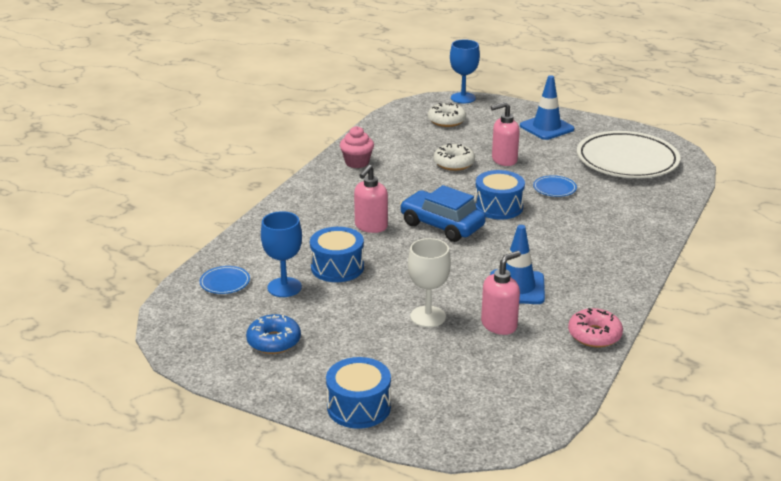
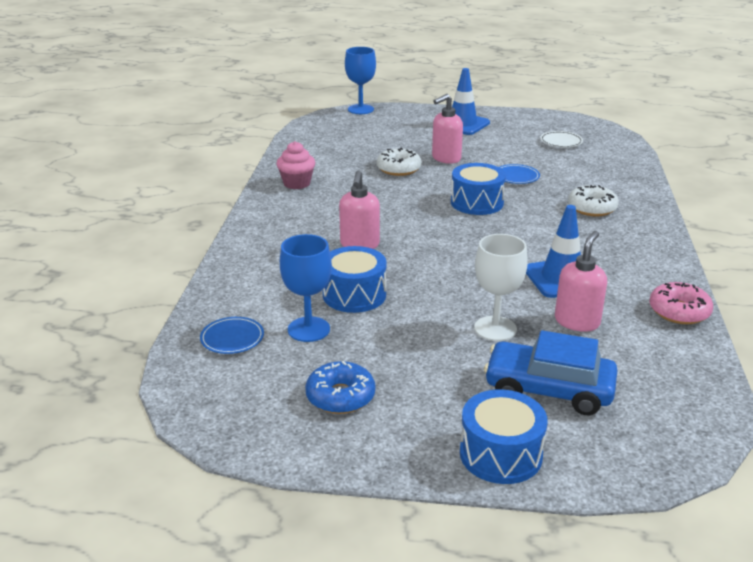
camera: 20 degrees left, 0 degrees up
(442, 225) = (434, 230): blue car -> blue car (548, 390)
(446, 121) = (360, 131): white donut -> white donut (592, 208)
(627, 161) = (561, 142): white plate -> white plate, size x0.41

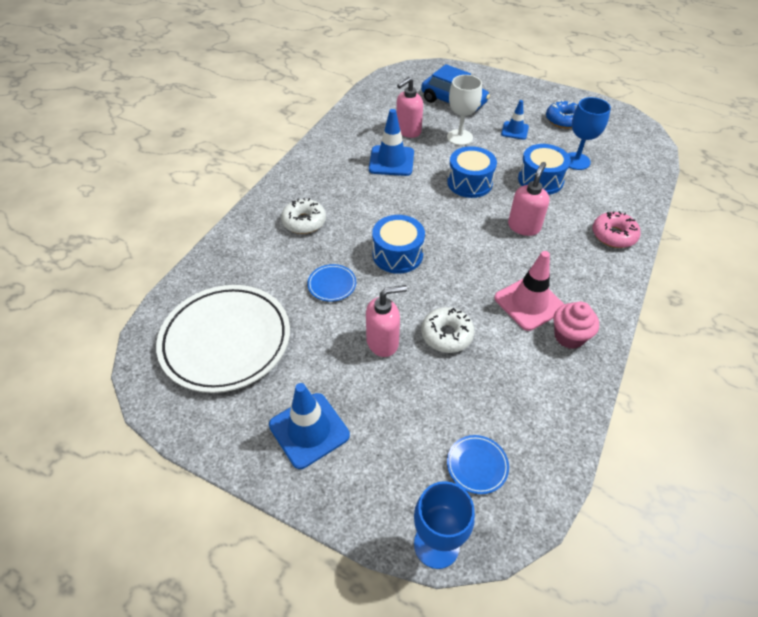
camera: 160 degrees left, 20 degrees up
(232, 338) = (626, 165): blue plate -> blue plate (477, 465)
(336, 195) = (529, 303): none -> pink traffic cone
(417, 358) = (514, 130): none -> blue traffic cone
(500, 454) = (495, 83): blue drum -> blue drum (469, 183)
(561, 142) = (226, 341): white plate -> white plate, size x2.46
(679, 311) = (342, 124): pink donut -> pink donut (613, 235)

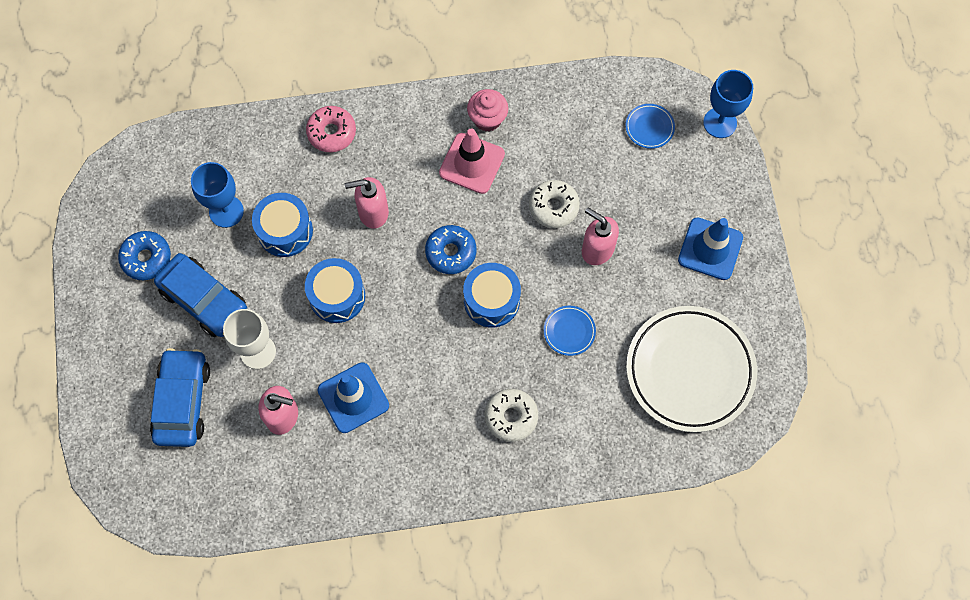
camera: 125 degrees left, 20 degrees up
(456, 252) = (451, 252): none -> blue donut
(514, 130) = (204, 300): blue traffic cone -> blue car

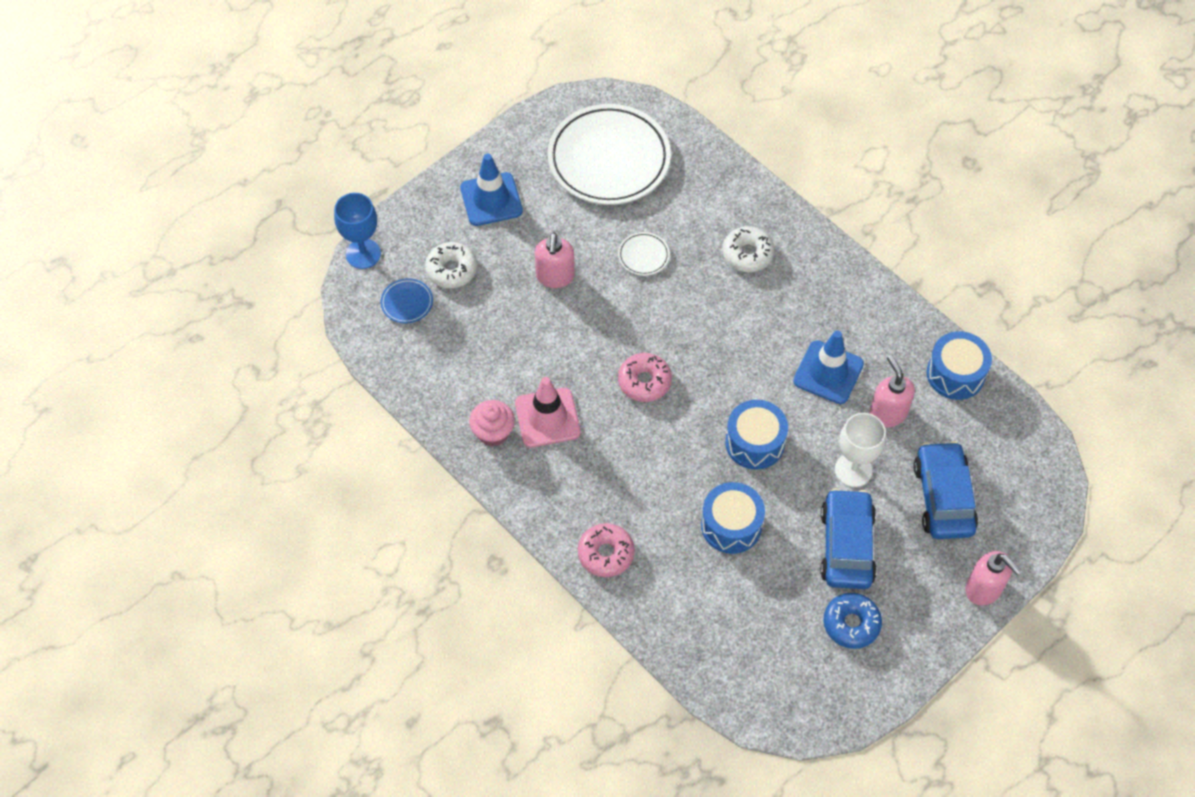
camera: 125 degrees left, 10 degrees down
(182, 401) = (943, 497): blue car -> blue car turned 120 degrees clockwise
(226, 211) = (753, 588): blue goblet -> none
(373, 212) = (656, 466): pink soap dispenser -> pink soap dispenser (984, 589)
(451, 252) = (644, 381): blue donut -> pink donut
(491, 300) = (662, 325): blue drum -> blue drum (955, 374)
(553, 207) = (540, 330): white donut -> white donut (451, 270)
(569, 331) = (643, 255): blue plate -> white plate

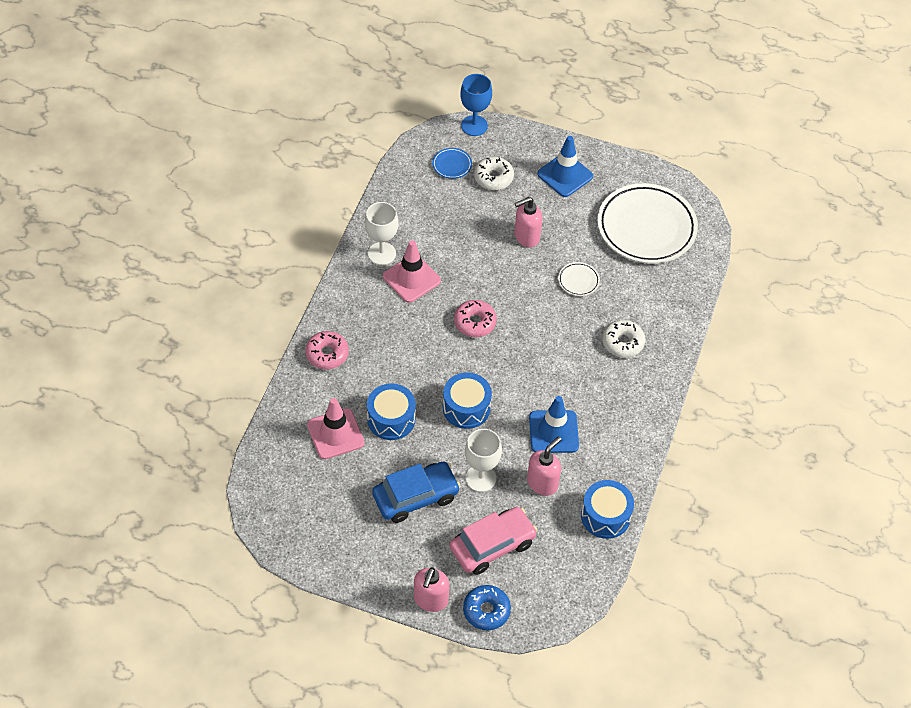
camera: 60 degrees right, 5 degrees down
(493, 433) = (382, 253): pink cupcake -> white goblet
(722, 592) = (335, 434): none -> pink traffic cone
(851, 624) = (354, 523): blue donut -> blue donut (486, 611)
(943, 497) = (492, 545): blue car -> pink car

